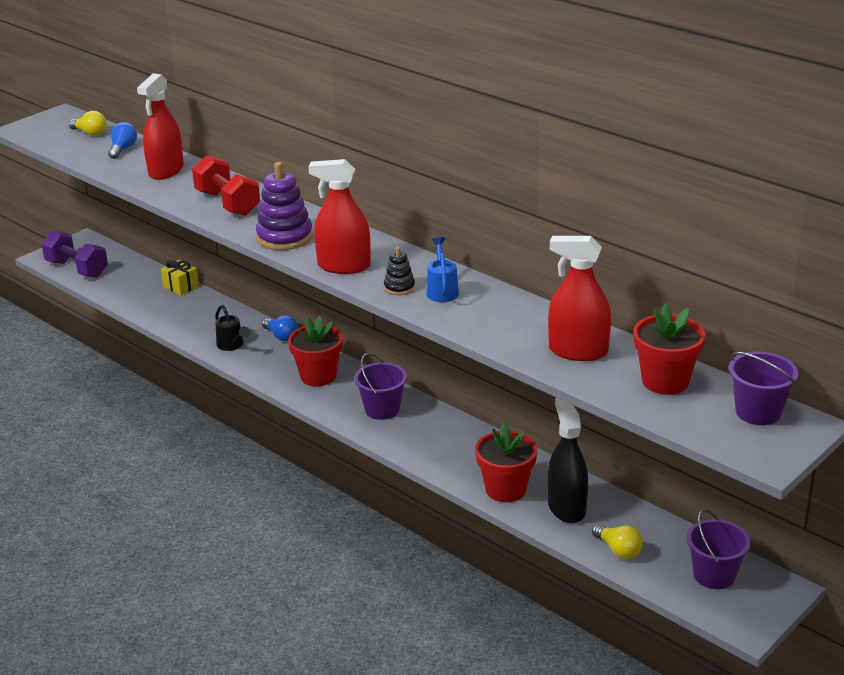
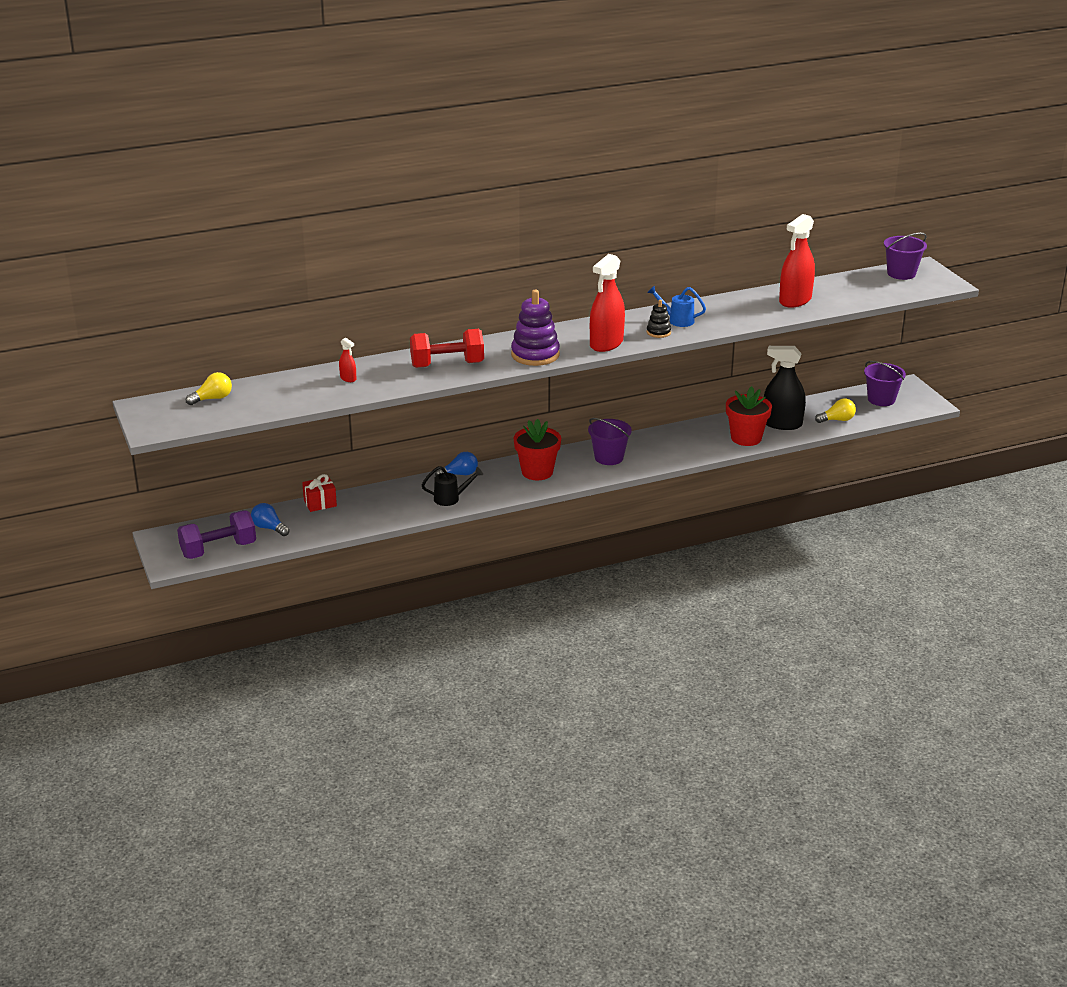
camera: 65 degrees left, 0 degrees up
(123, 149) = (273, 389): blue light bulb -> blue light bulb (269, 528)
(166, 171) = (348, 378): red spray bottle -> red spray bottle, size x0.45
(181, 287) = (320, 503): yellow gift -> red gift
(665, 381) = (850, 287): red flower pot -> none

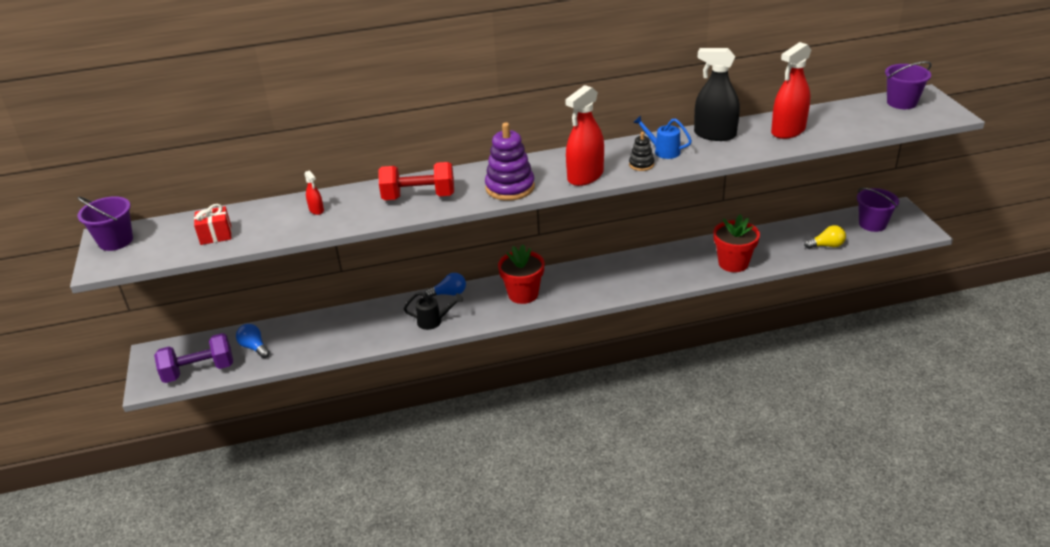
camera: 10 degrees right, 5 degrees up
(212, 399) = (177, 230): yellow light bulb -> none
(320, 503) = (310, 321): red gift -> red gift (216, 235)
(609, 457) = (595, 280): purple bucket -> purple bucket (116, 241)
(782, 424) = (771, 248): black spray bottle -> black spray bottle (715, 134)

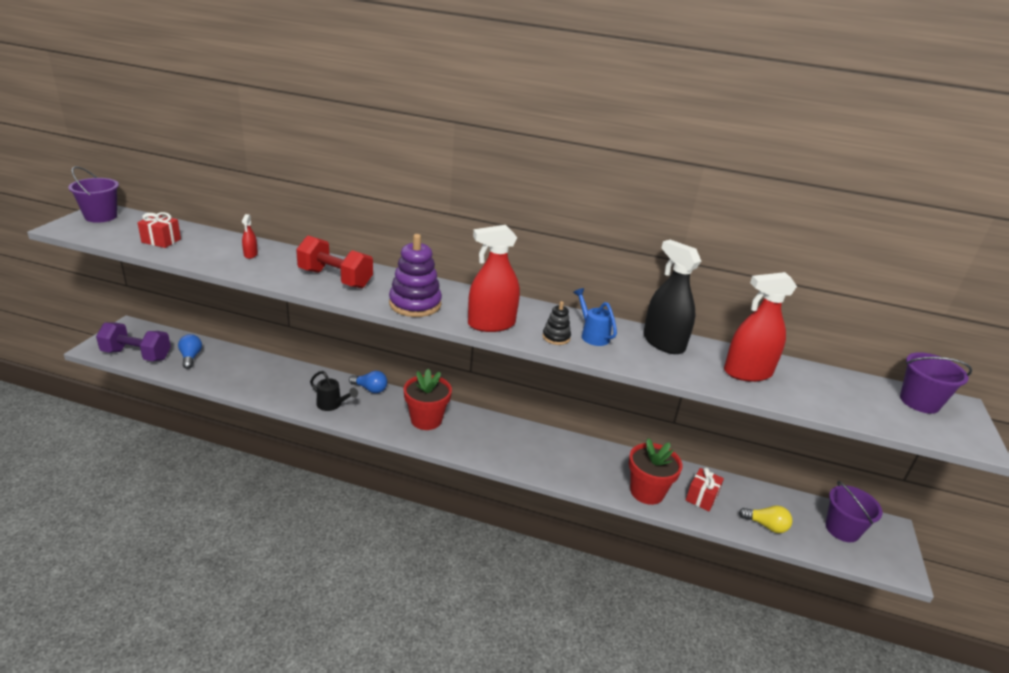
camera: 25 degrees right, 5 degrees down
(771, 248) = (701, 497): none -> red gift

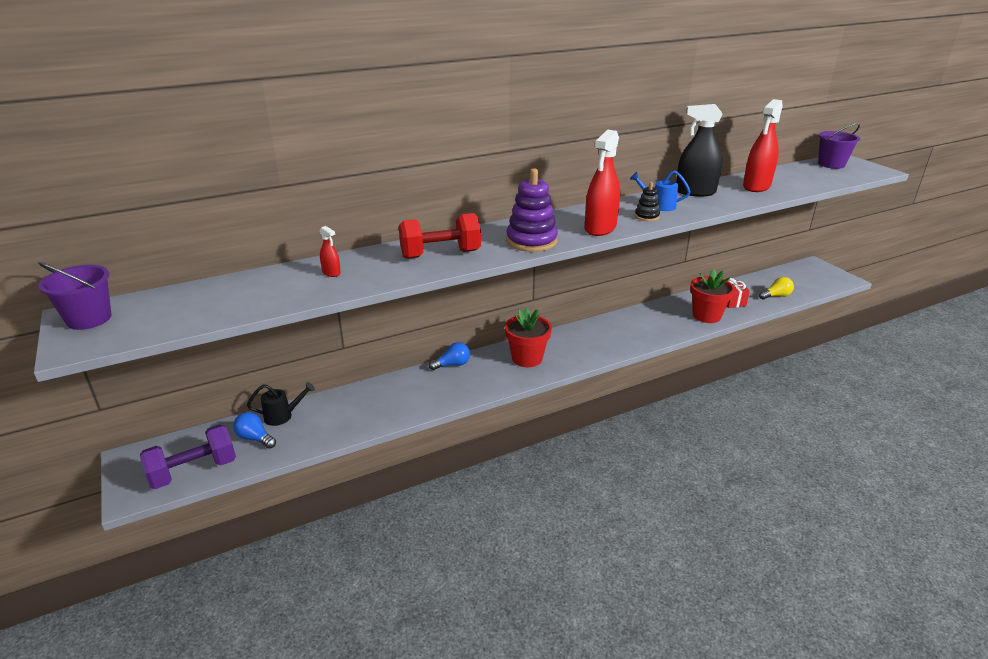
camera: 40 degrees left, 0 degrees up
(161, 241) = (219, 304): red gift -> none
(332, 405) = (447, 392): black watering can -> black watering can (282, 416)
(842, 529) = (801, 277): purple bucket -> none

